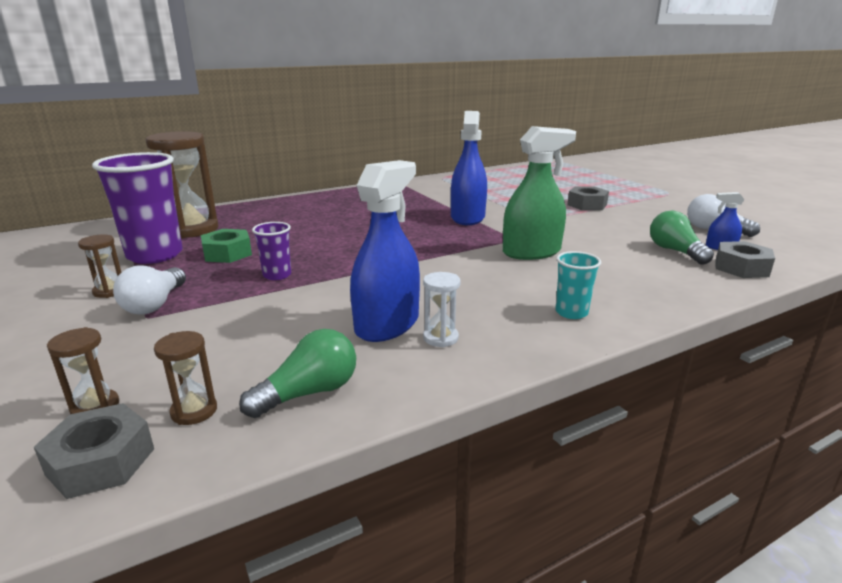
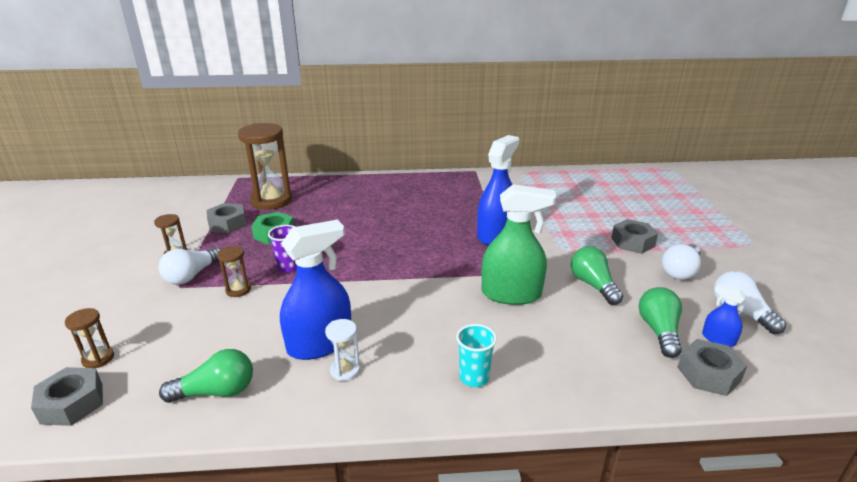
camera: 25 degrees right, 5 degrees up
(155, 255) = (227, 224): purple cup -> grey nut
(194, 411) = (143, 382): brown hourglass -> brown hourglass (238, 290)
(590, 234) = (593, 285): none -> green light bulb
(643, 215) = (680, 271): none -> white light bulb

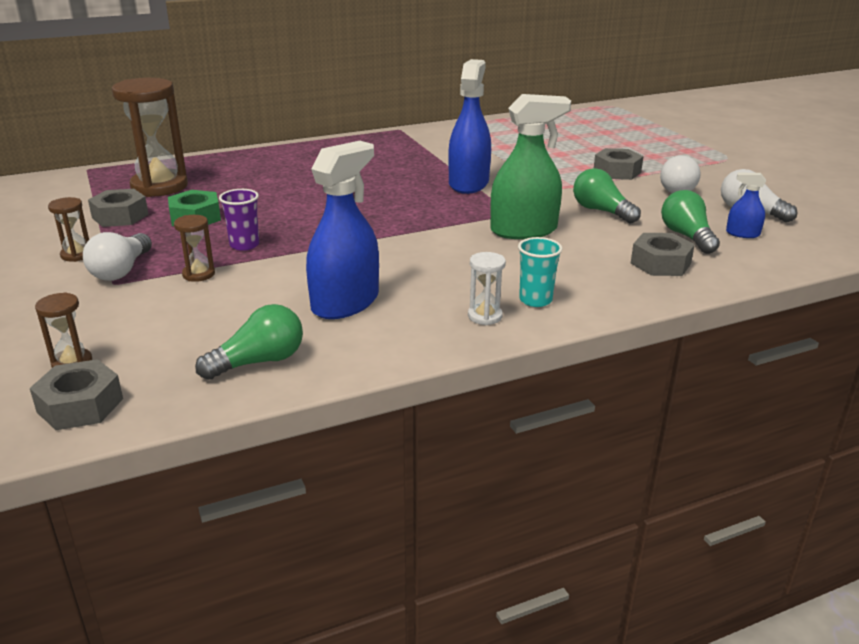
camera: 20 degrees left, 0 degrees up
(345, 370) = (394, 319): white hourglass -> white hourglass (485, 316)
(708, 374) = (749, 259): grey nut -> grey nut (660, 263)

